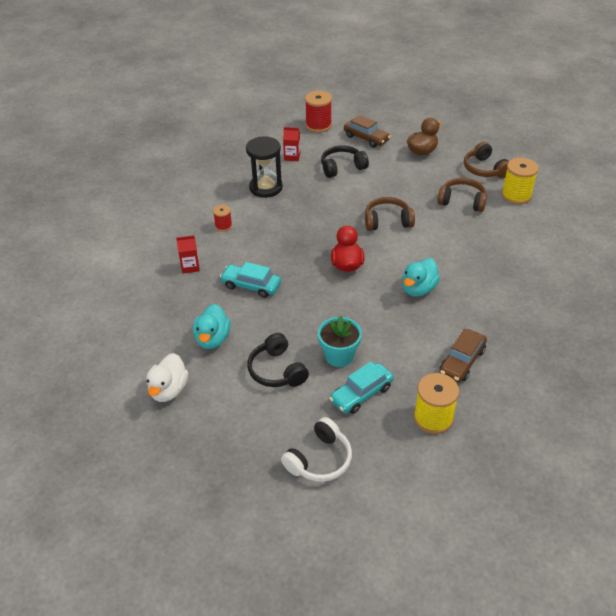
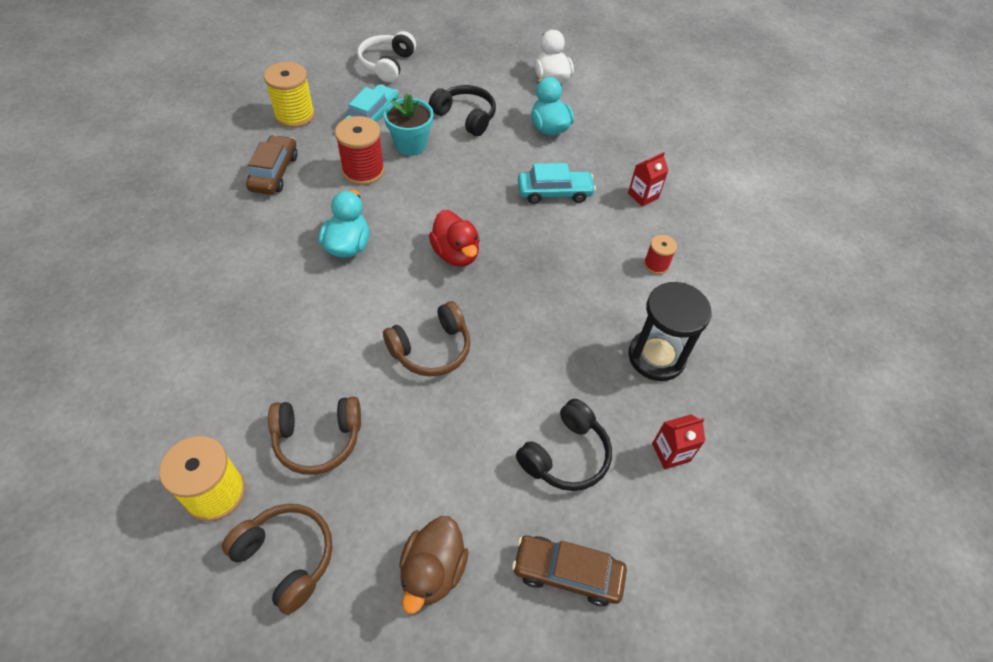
camera: 150 degrees right, 10 degrees up
(318, 125) = (689, 581): red spool -> red spool (363, 171)

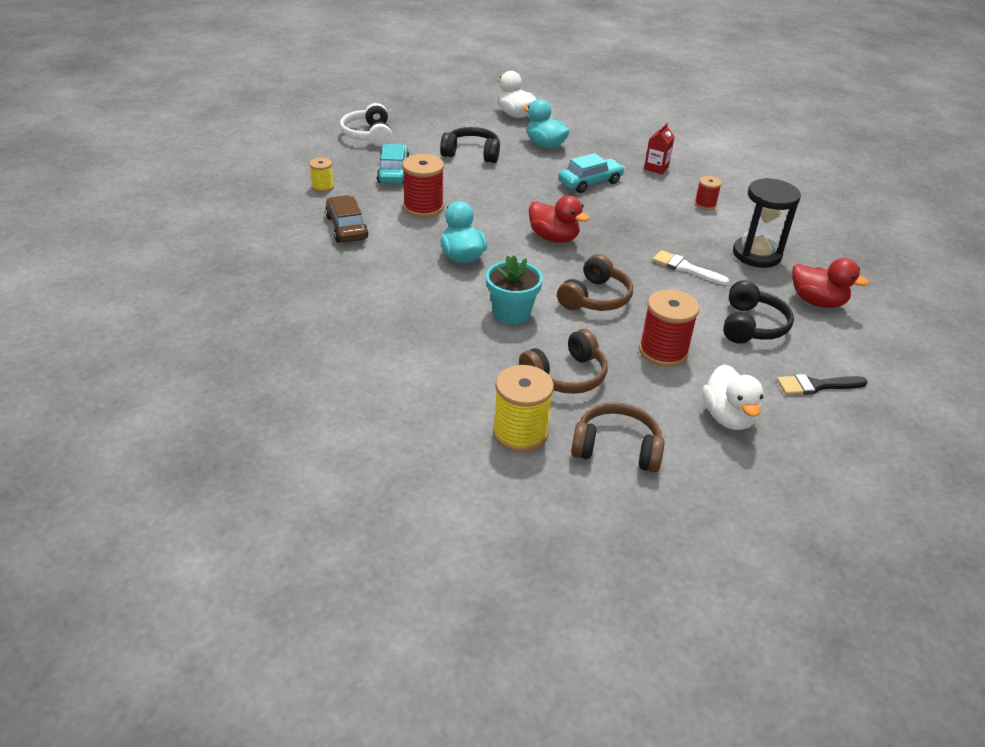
camera: 25 degrees left, 15 degrees down
(295, 115) = (322, 186): yellow spool -> yellow spool, size x0.56
(410, 145) = (445, 181): turquoise flower pot -> turquoise flower pot (511, 313)
(432, 571) = (728, 417): brown duck -> white duck
(440, 450) = (663, 351): none -> red spool
(560, 345) = (685, 268): none -> white brush
(567, 573) = (816, 385): brown car -> black brush
(670, 452) = (817, 302): red carton -> red duck

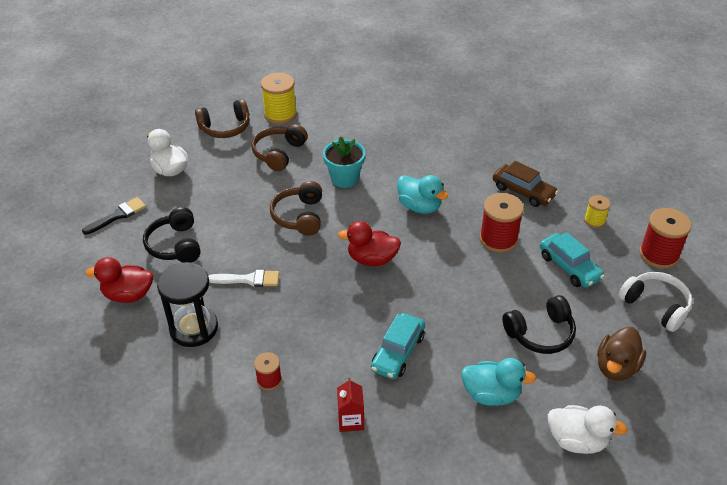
camera: 150 degrees right, 5 degrees up
(444, 126) = (616, 367): none -> brown duck
(663, 351) = (229, 195): red spool -> red spool (659, 255)

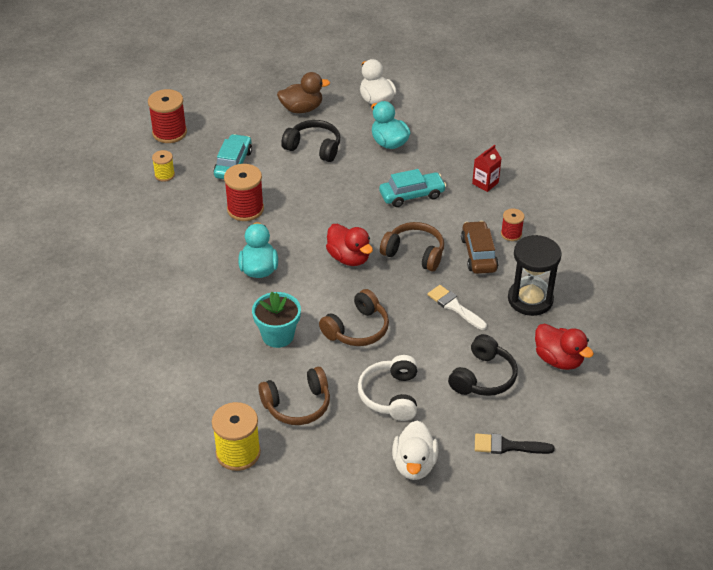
camera: 135 degrees left, 0 degrees up
(225, 128) = (308, 479): brown headphones -> brown headphones (414, 253)
(523, 191) = (170, 225): brown car -> brown car (478, 254)
(656, 306) = (226, 115): white headphones -> white headphones (391, 395)

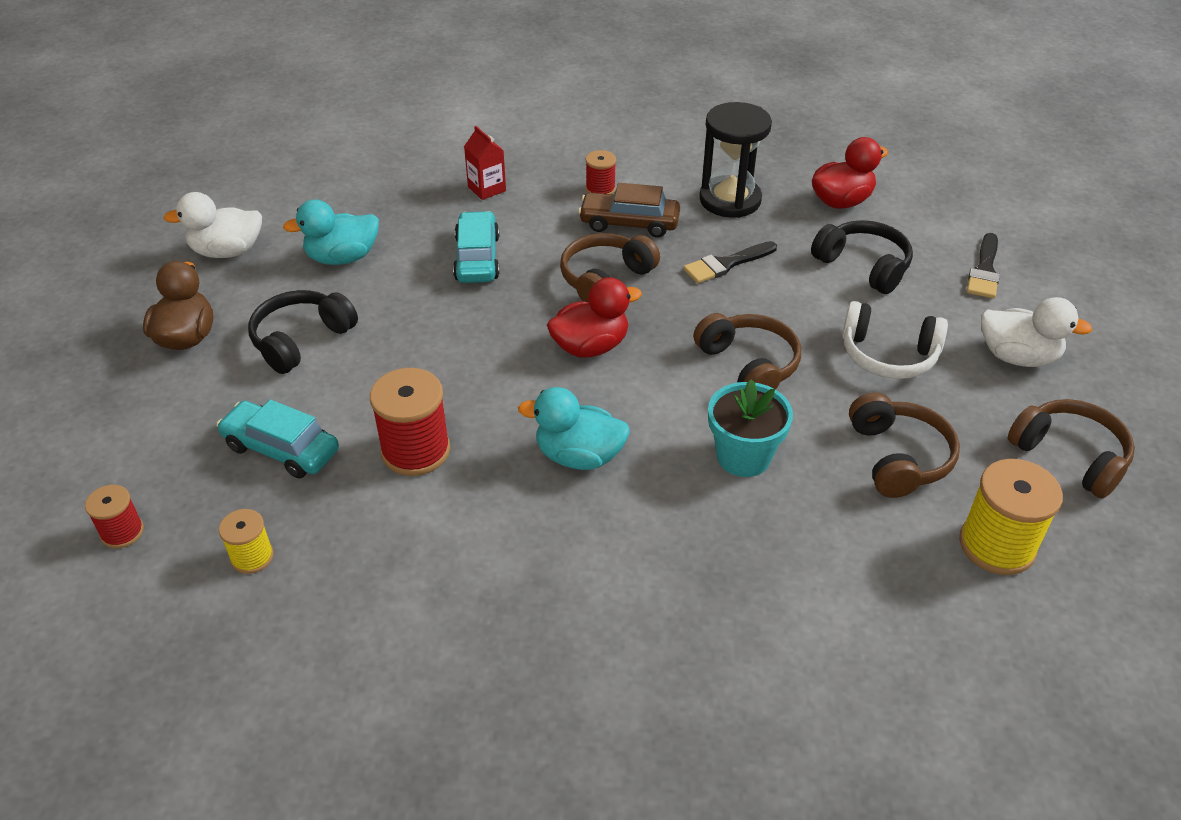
camera: 75 degrees left, 0 degrees up
(169, 133) = (122, 532): red spool -> red spool, size x0.56
(323, 491) = (1070, 456): none -> brown headphones
(454, 306) = (726, 264): white brush -> black brush

